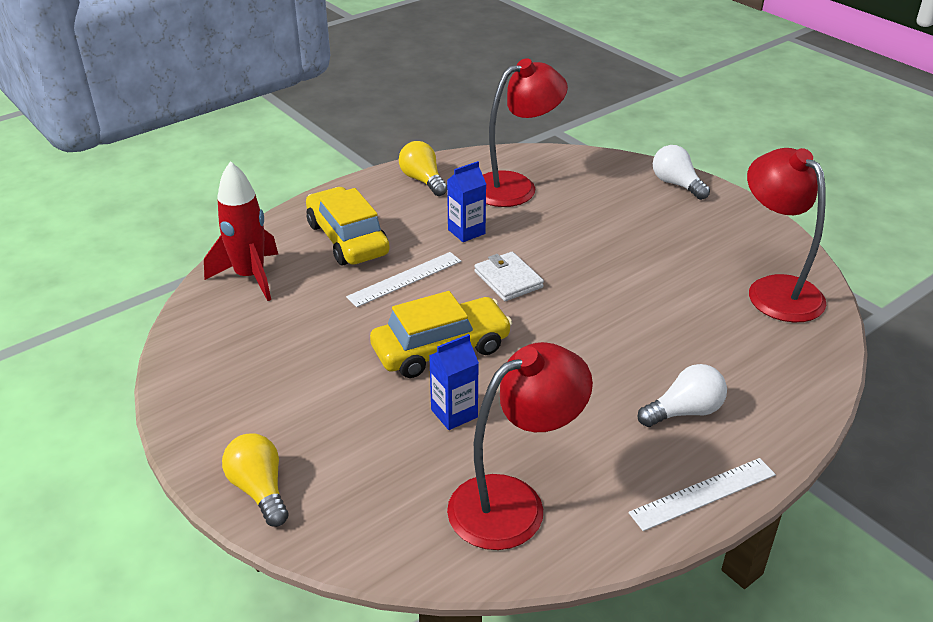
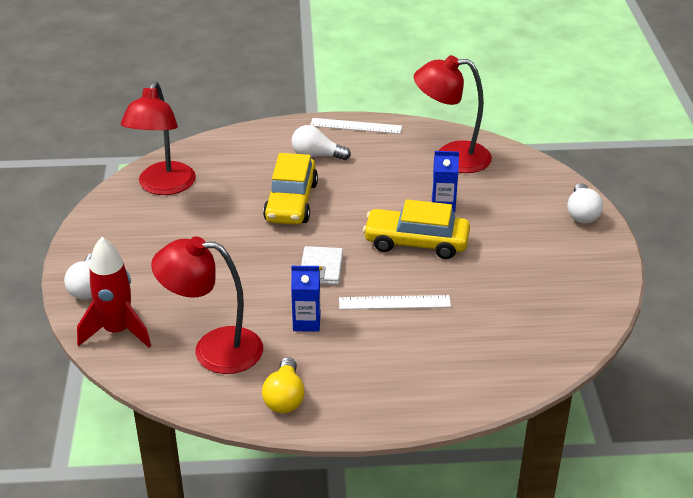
camera: 145 degrees left, 0 degrees up
(250, 277) = (514, 359): red rocket -> red rocket (117, 331)
(259, 490) = (582, 214): yellow light bulb -> white light bulb
(347, 239) = (409, 361): yellow car -> yellow car (291, 202)

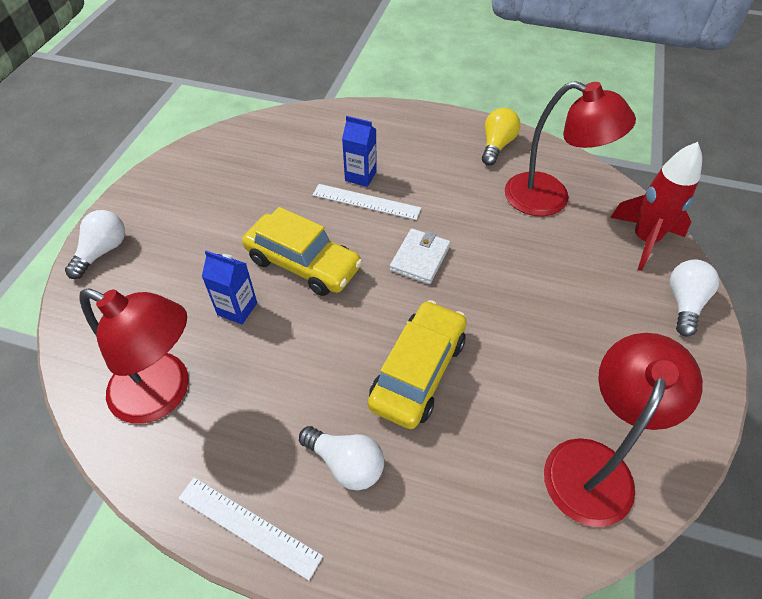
camera: 160 degrees left, 15 degrees up
(306, 322) = (457, 203): blue carton -> blue carton (360, 176)

